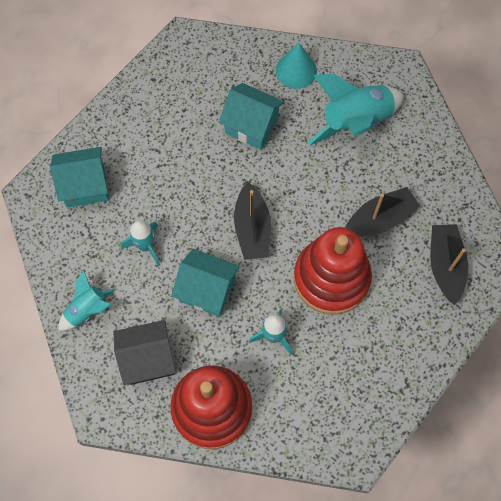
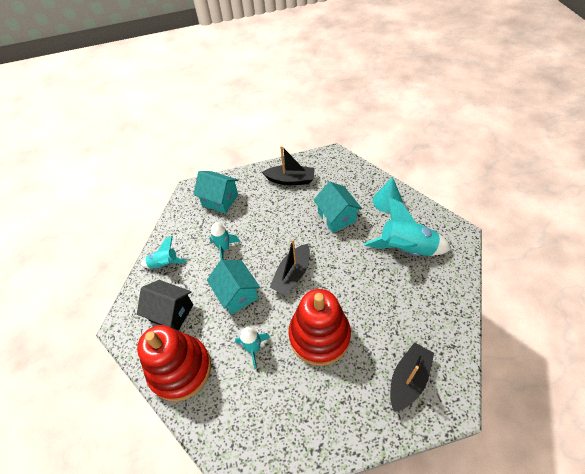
camera: 40 degrees right, 15 degrees down
(379, 219) = (380, 318): black boat -> black boat (290, 180)

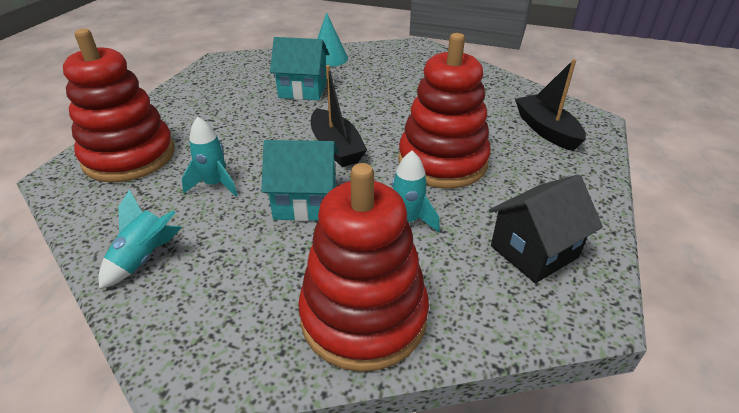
camera: 60 degrees left, 15 degrees down
(171, 313) = (247, 286): black house -> black house (534, 251)
(220, 200) = (129, 157): turquoise house -> red stacking toy
(290, 180) = (202, 95): black boat -> none
(406, 249) = (398, 72): turquoise rocket -> none

